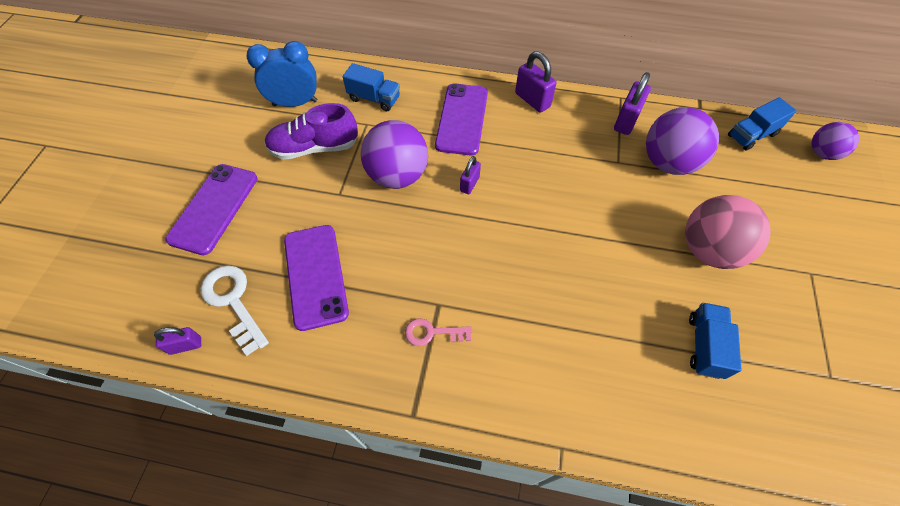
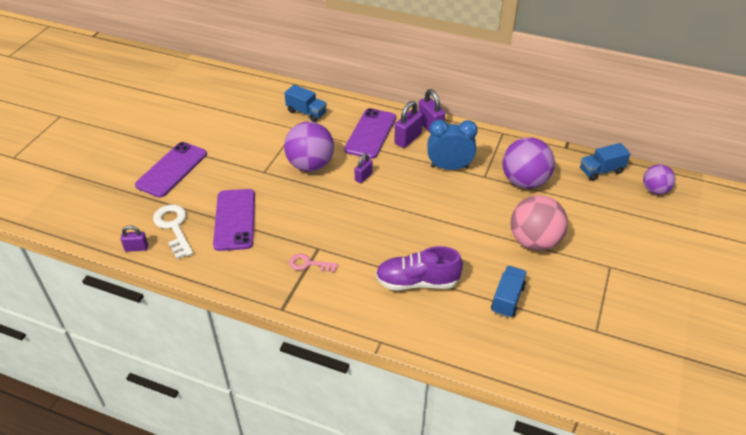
camera: 10 degrees right, 15 degrees down
(295, 103) = (245, 109): blue clock -> blue clock (449, 167)
(314, 148) = (253, 140): purple shoe -> purple shoe (417, 282)
(626, 121) = (501, 149): purple padlock -> purple padlock (408, 139)

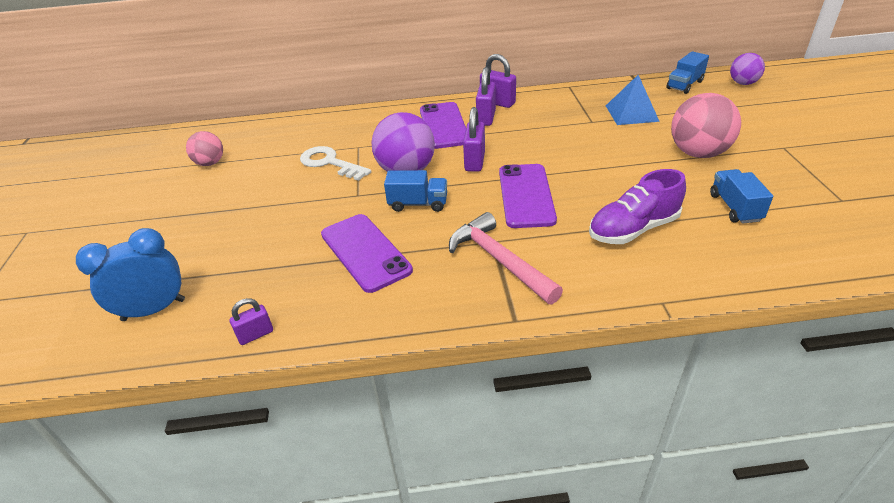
camera: 25 degrees left, 5 degrees down
(172, 169) = (236, 232): purple phone -> purple phone (526, 195)
(174, 227) = (291, 291): white key -> white key (330, 163)
(192, 103) = (210, 163): none -> pink ball
(306, 112) = (356, 130): blue truck -> blue truck (418, 204)
(309, 264) = (499, 260): pink key -> pink hammer
(363, 177) = (474, 161): purple padlock -> purple padlock, size x1.62
(449, 167) = (551, 125): blue clock -> blue clock (154, 310)
(524, 181) = (631, 113): purple ball -> blue pyramid

